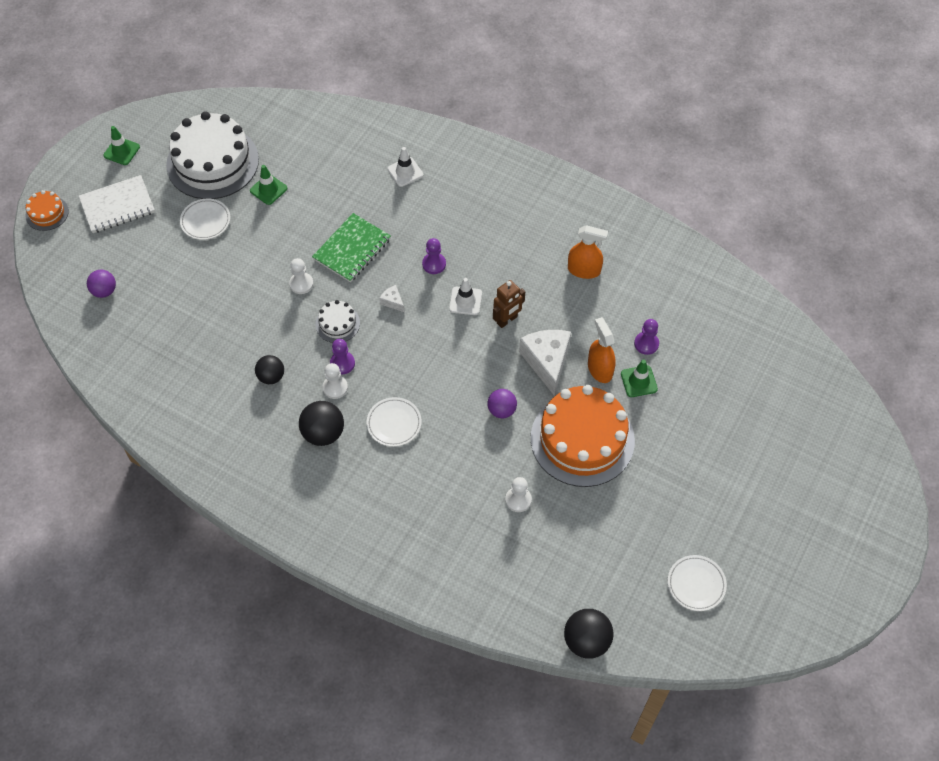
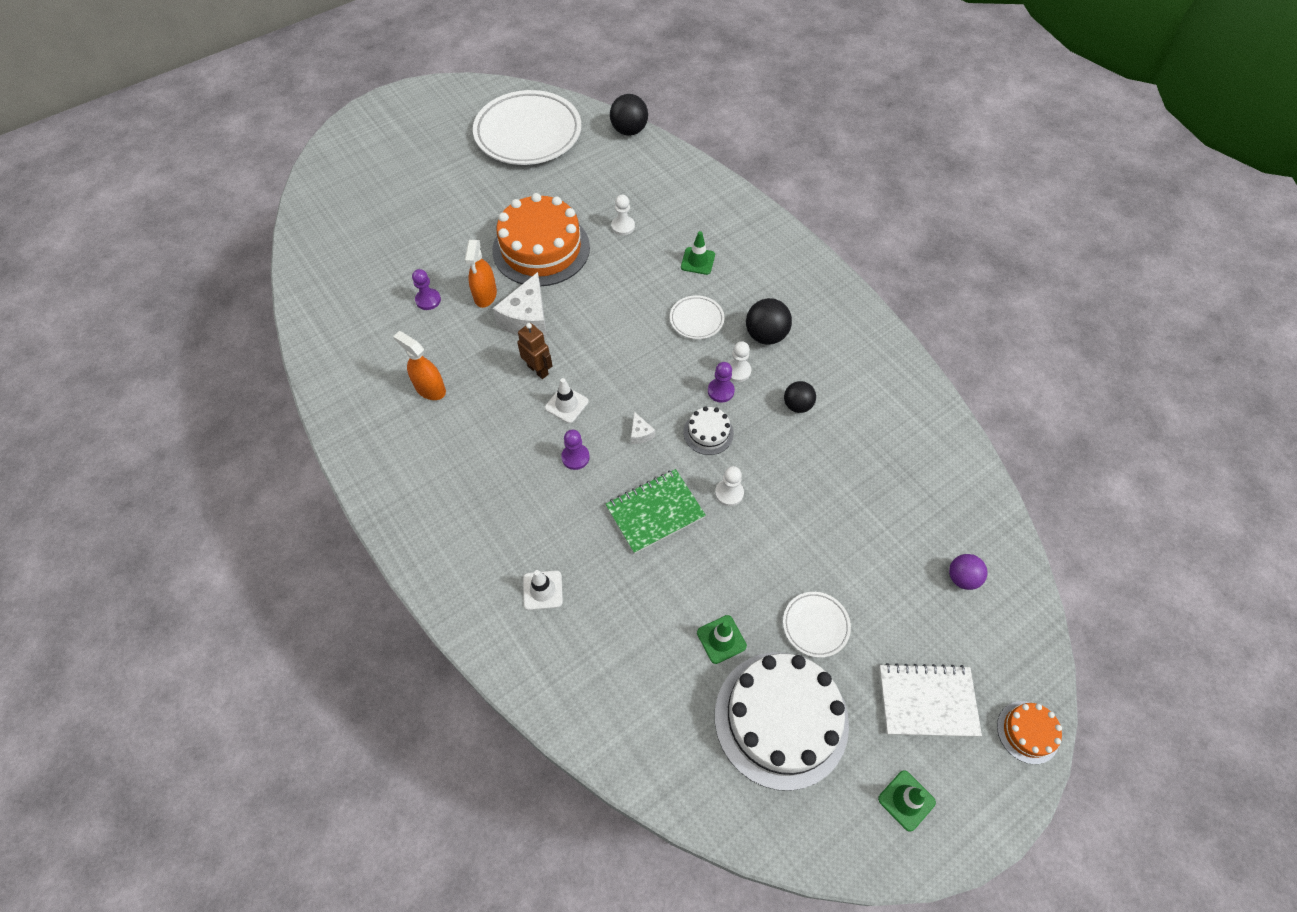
camera: 155 degrees left, 0 degrees up
(501, 410) = (594, 295): purple ball -> none
(507, 320) = (538, 370): brown robot -> brown robot turned 60 degrees clockwise
(639, 381) = (460, 273): green traffic cone -> green traffic cone (698, 261)
(696, 584) = (528, 133): white plate -> white plate, size x2.29

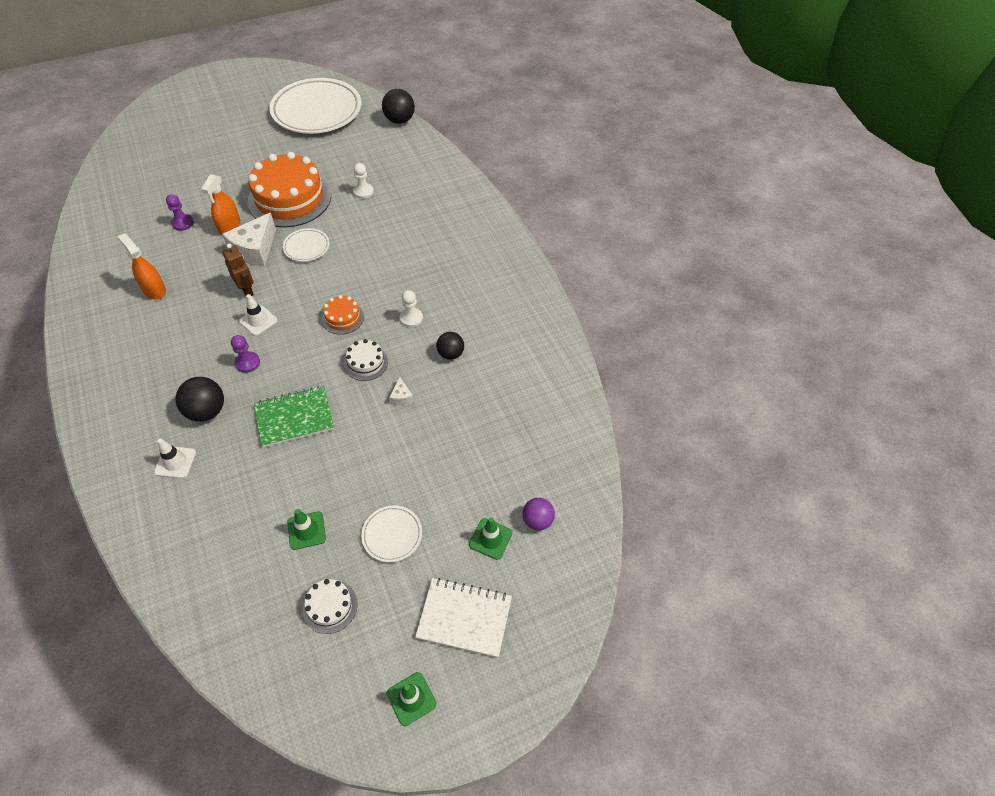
camera: 10 degrees right, 5 degrees down
(640, 433) = (309, 353): white cheese -> white cheese (401, 397)
(696, 319) = (393, 272): white plate -> white plate (306, 247)
(698, 261) = (414, 227): green traffic cone -> green traffic cone (490, 539)
(720, 391) = (390, 331): purple pawn -> none
(729, 493) = (363, 414): white pawn -> none
(765, 335) = (447, 294): black ball -> black ball (207, 411)
(781, 719) = (330, 606): white cake -> white cake, size x0.45
(1027, 732) = (544, 663): orange cake -> orange cake (342, 318)

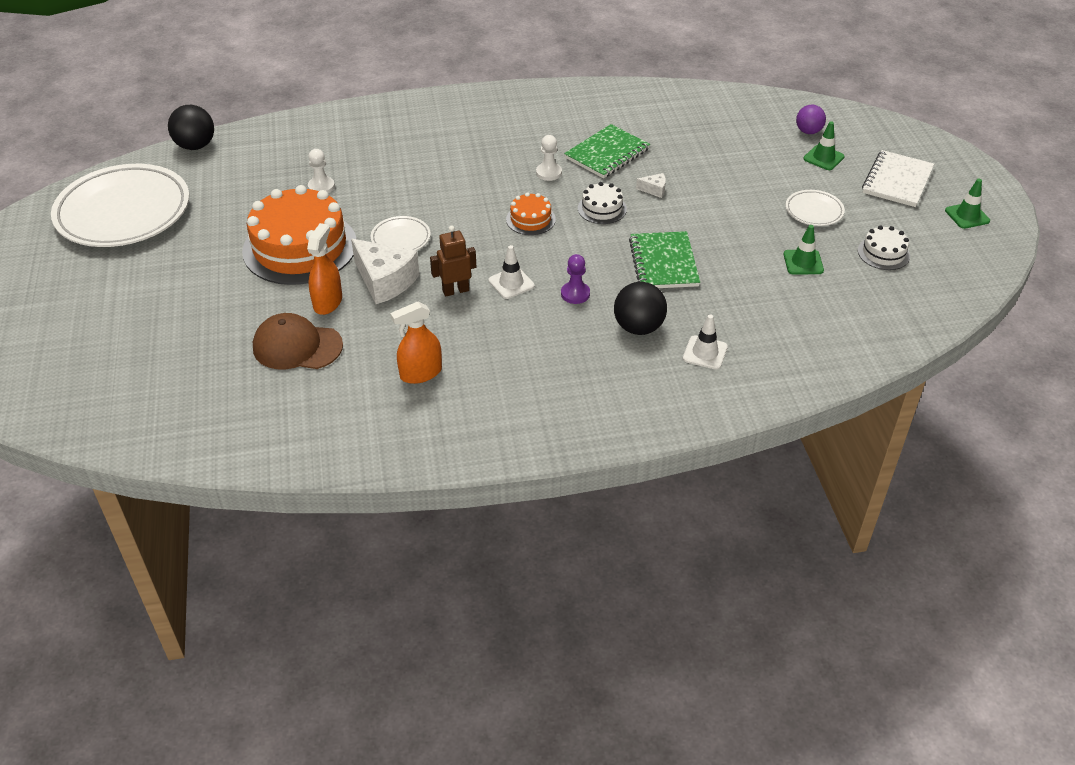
camera: 75 degrees left, 10 degrees down
(182, 223) = (297, 346): purple pawn -> brown cap
(229, 226) = (328, 302): orange spray bottle -> orange spray bottle turned 105 degrees counterclockwise
(450, 354) = (607, 153): black ball -> green notebook

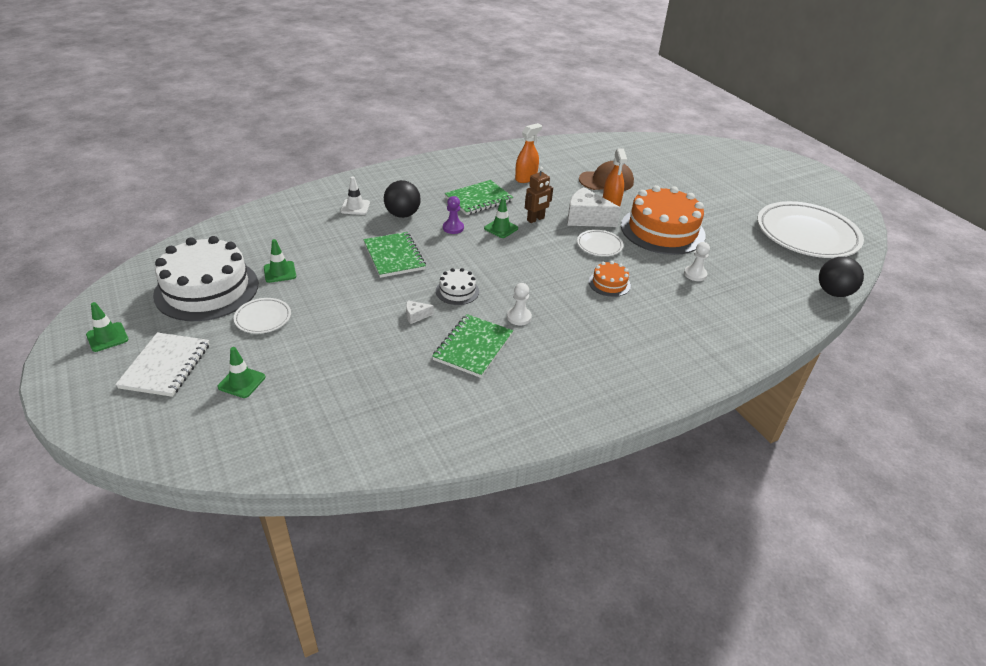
camera: 160 degrees right, 5 degrees down
(511, 283) = (501, 228): white traffic cone -> green traffic cone
(518, 340) = (478, 199): none -> green notebook
(530, 219) = (512, 273): orange cake -> orange cake (609, 283)
(808, 131) = (253, 417): purple ball -> none
(883, 253) = (207, 289): white cake -> white cake, size x2.22

